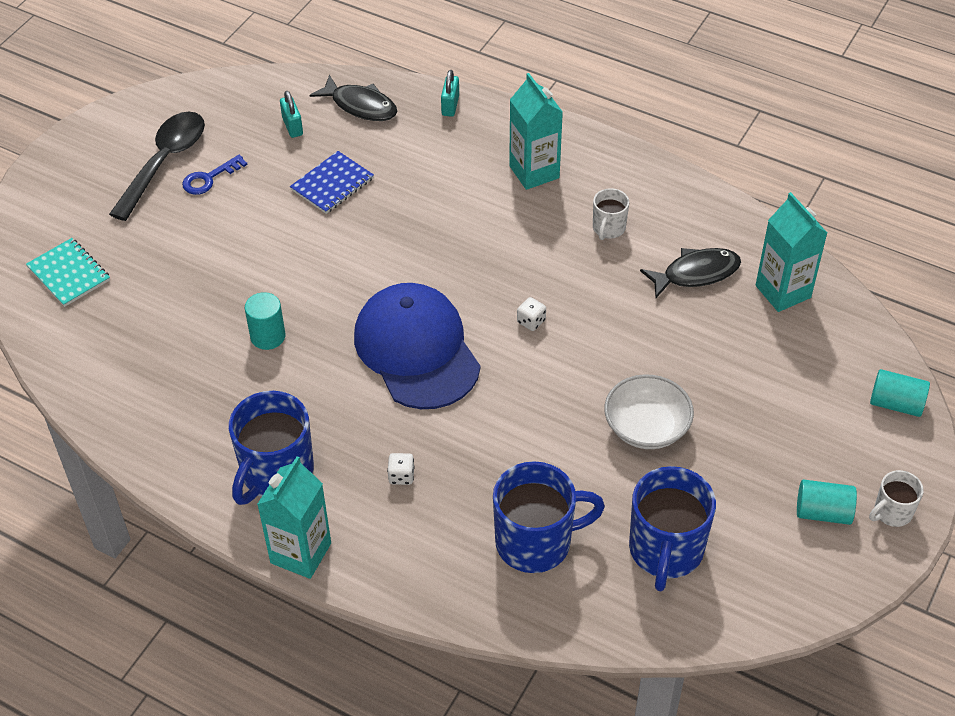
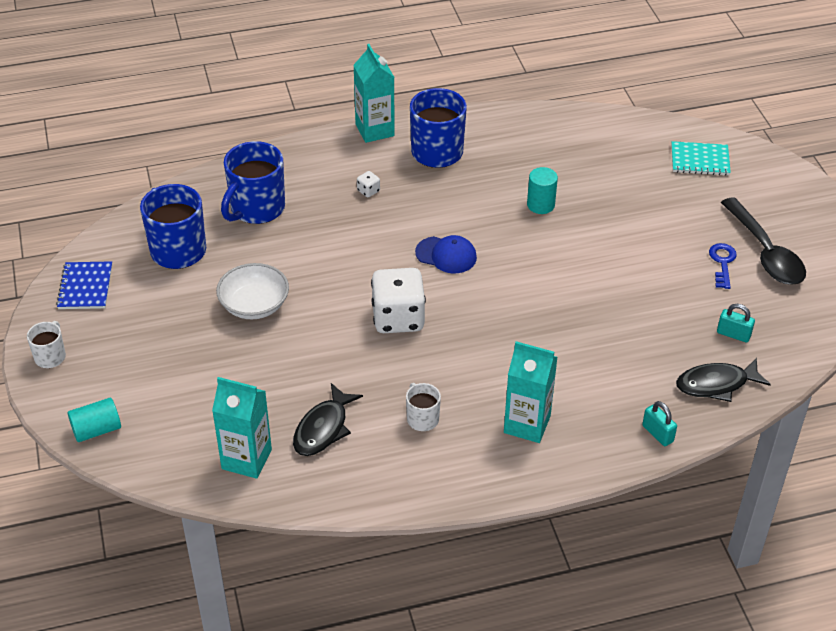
camera: 135 degrees right, 5 degrees down
(332, 184) = (644, 314): blue notebook -> blue notebook (85, 287)
(417, 349) = (446, 255): blue cap -> blue cap, size x0.50
(531, 321) = (398, 318): white dice -> white dice, size x2.50
(823, 512) = (97, 328): turquoise cylinder -> none

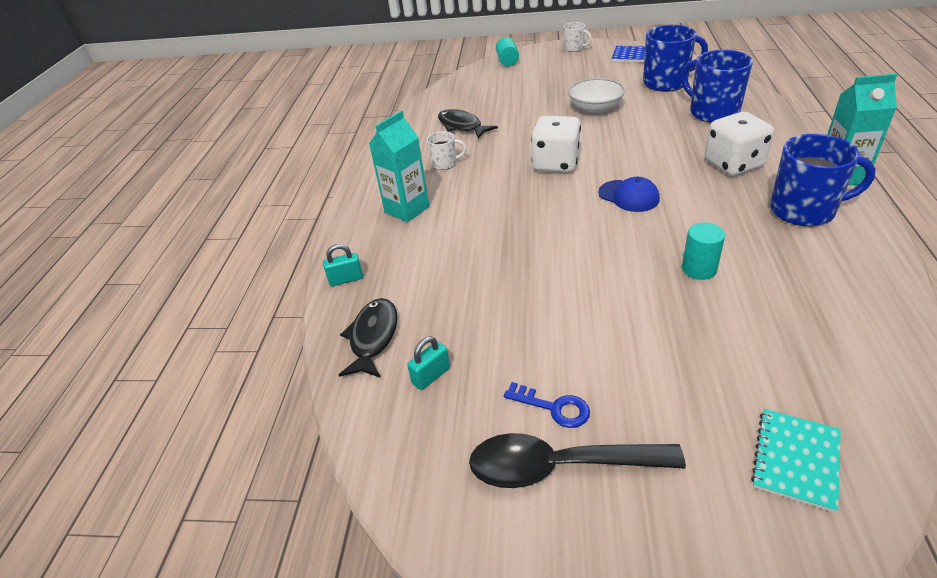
camera: 115 degrees right, 5 degrees down
(246, 459) = (454, 101): turquoise carton -> none
(368, 191) = (733, 164): white dice -> white dice, size x2.50
(446, 255) = (628, 196): blue cap -> blue cap turned 90 degrees counterclockwise

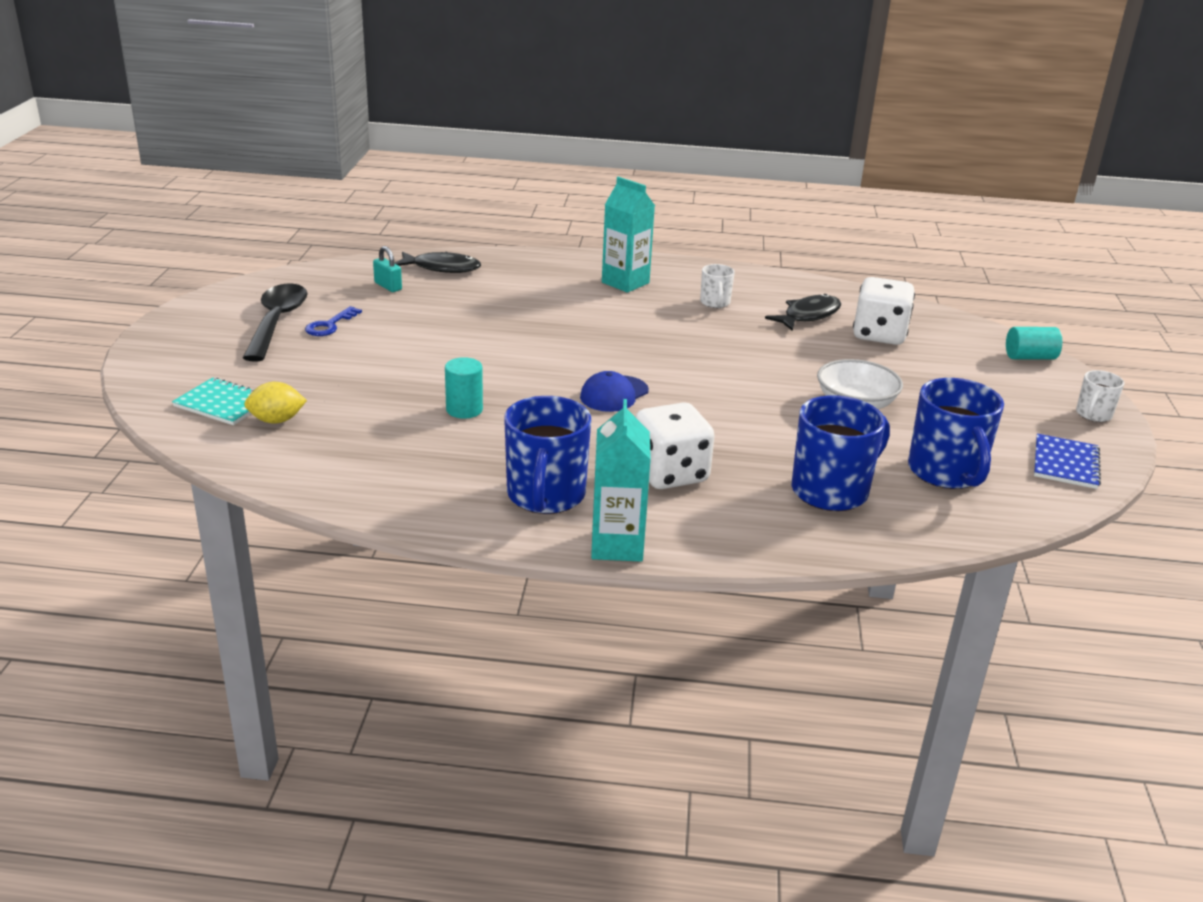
camera: 85 degrees right, 10 degrees down
(346, 279) = (522, 258): turquoise padlock -> none
(556, 164) = (700, 362): white dice -> white dice (879, 335)
(801, 397) = (277, 420): none -> yellow lemon

